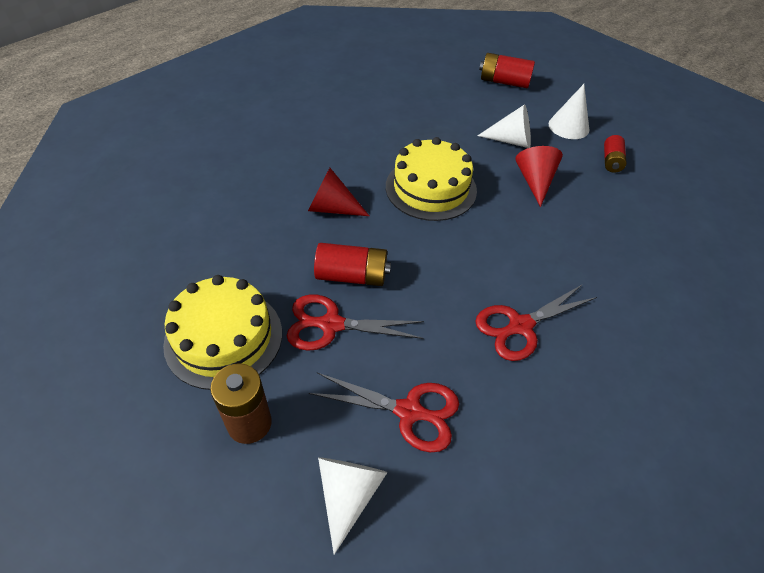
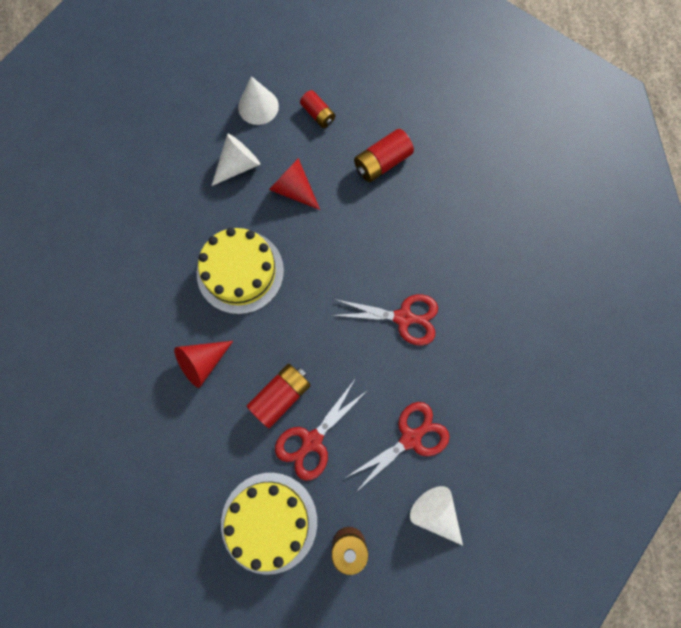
camera: 50 degrees left, 25 degrees up
(504, 82) = (164, 103): red battery -> red battery (382, 162)
(520, 326) = (403, 318): red scissors -> red scissors turned 90 degrees counterclockwise

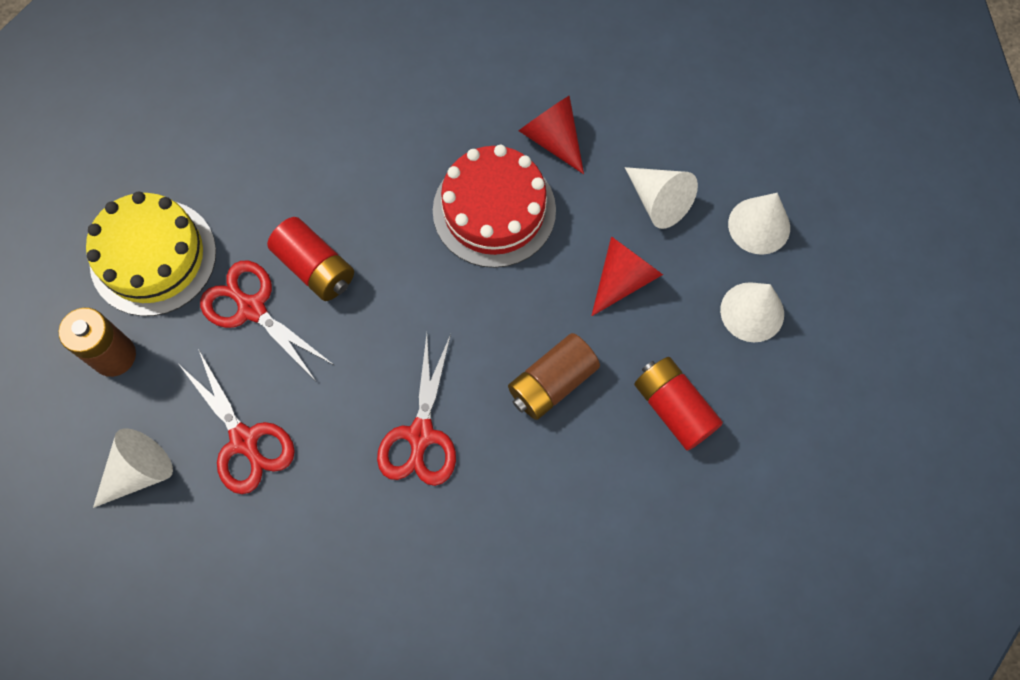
camera: 90 degrees right, 5 degrees down
(203, 362) = (366, 169): red cone -> red cone (553, 139)
(240, 272) = (494, 210): yellow cake -> red cake
(318, 114) = (752, 312): red battery -> white cone
(366, 235) = (552, 383): none -> brown battery

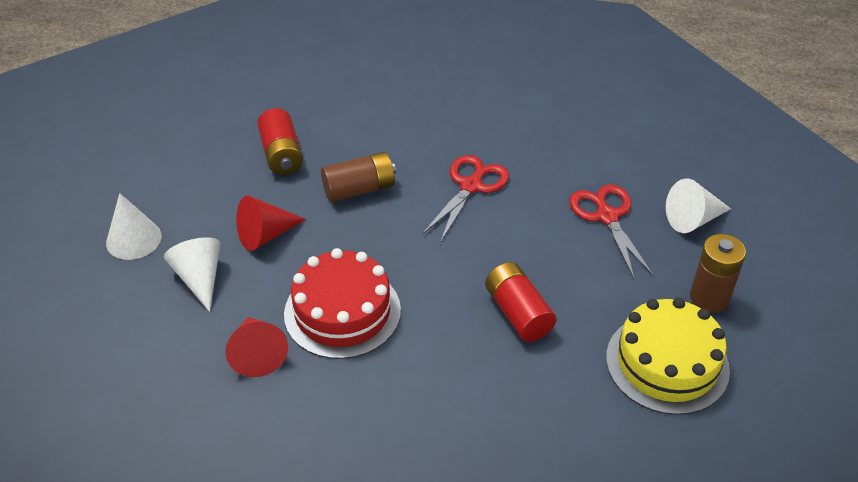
camera: 160 degrees left, 25 degrees down
(252, 308) = (582, 298): red scissors -> none
(752, 312) = (184, 189): white cone -> none

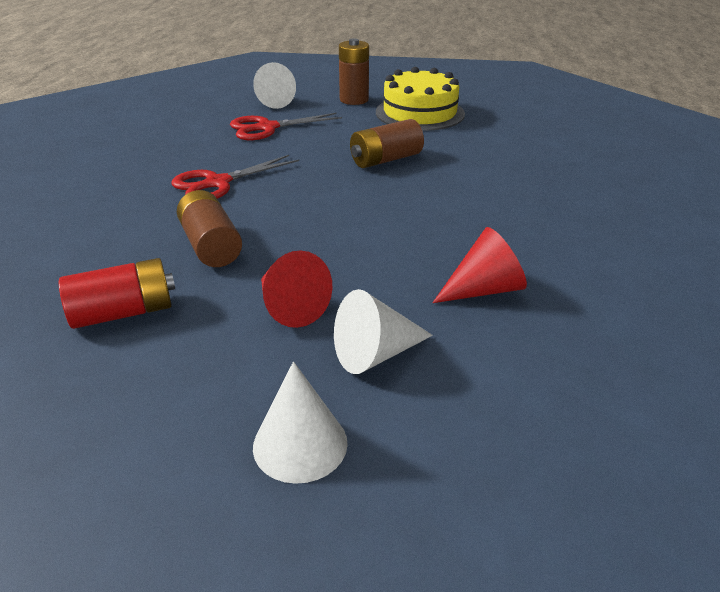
camera: 95 degrees left, 10 degrees down
(342, 312) = (406, 241): red cake -> none
(471, 186) = (218, 183): red scissors -> red scissors turned 60 degrees counterclockwise
(518, 313) = (385, 160): red battery -> brown battery

